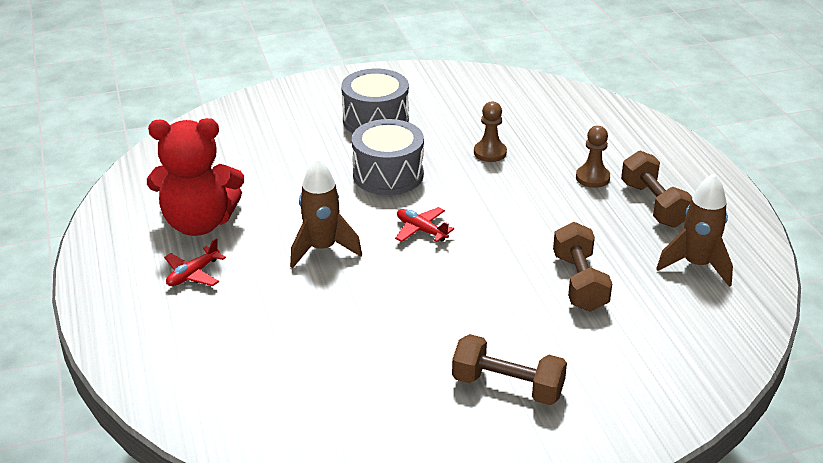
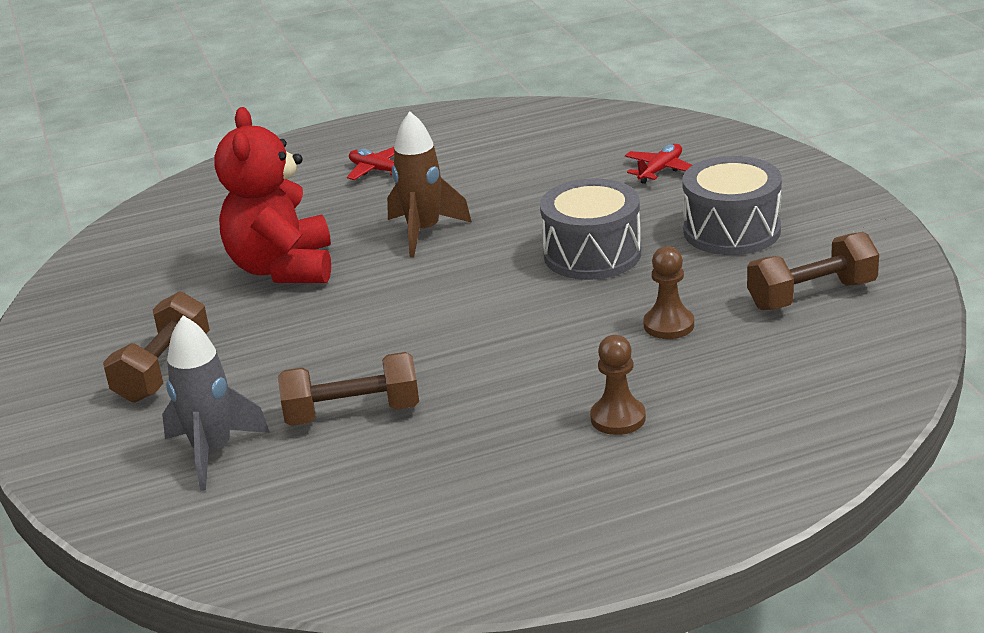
camera: 90 degrees right, 5 degrees down
(199, 223) = (470, 158): red teddy bear -> red teddy bear (283, 268)
(421, 230) = (466, 289): red plane -> red plane (660, 170)
(625, 349) = (213, 452): none -> grey rocket
(653, 205) = (550, 478): brown dumbbell -> brown dumbbell (812, 295)
(696, 265) = (390, 518): brown rocket -> none

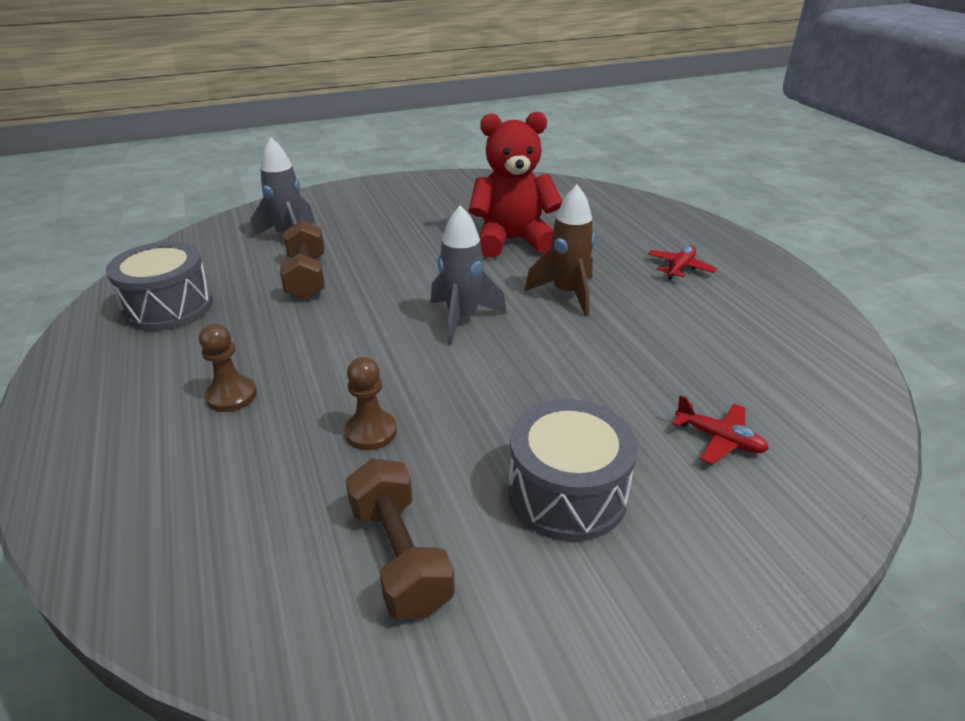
camera: 85 degrees right, 5 degrees up
(163, 370) = (390, 214): brown dumbbell -> none
(470, 291) = (462, 319): none -> grey rocket
(592, 254) = (519, 385): grey drum -> grey drum (168, 307)

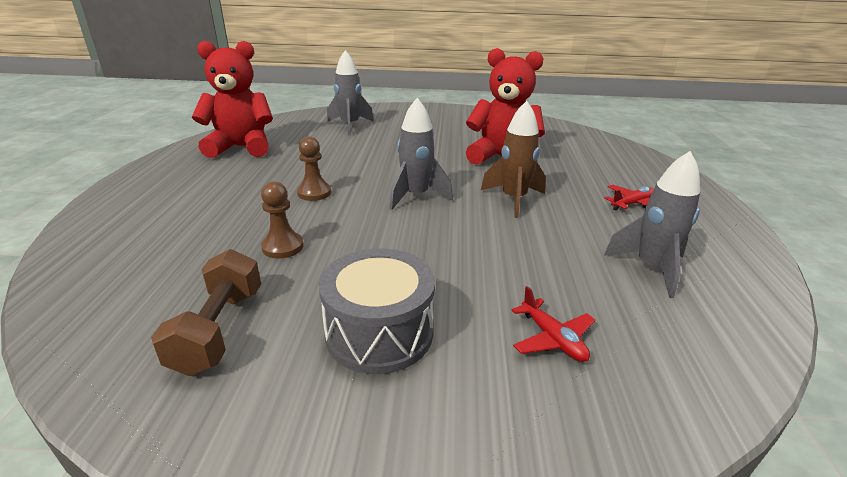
camera: 25 degrees right, 5 degrees down
(168, 307) = (241, 147): grey drum -> red teddy bear
(231, 396) = (223, 202): brown pawn -> brown pawn (314, 193)
(306, 278) = (336, 150): brown dumbbell -> none
(744, 337) = (651, 268): none -> grey rocket

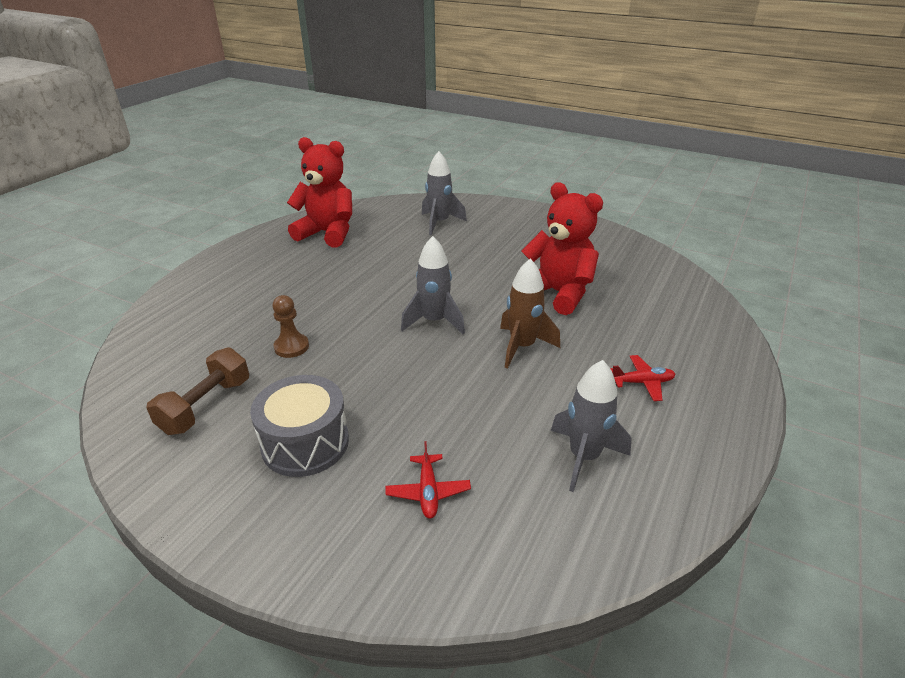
camera: 25 degrees right, 5 degrees up
(314, 193) = (352, 298): brown pawn -> none

